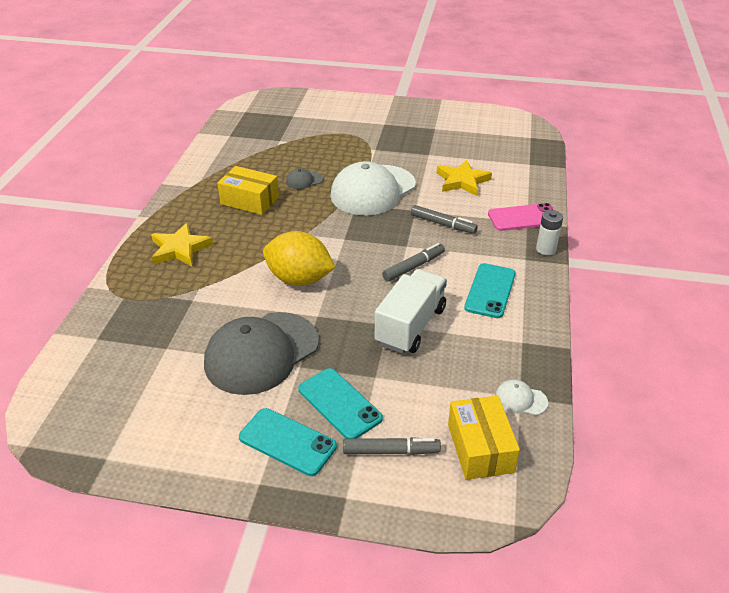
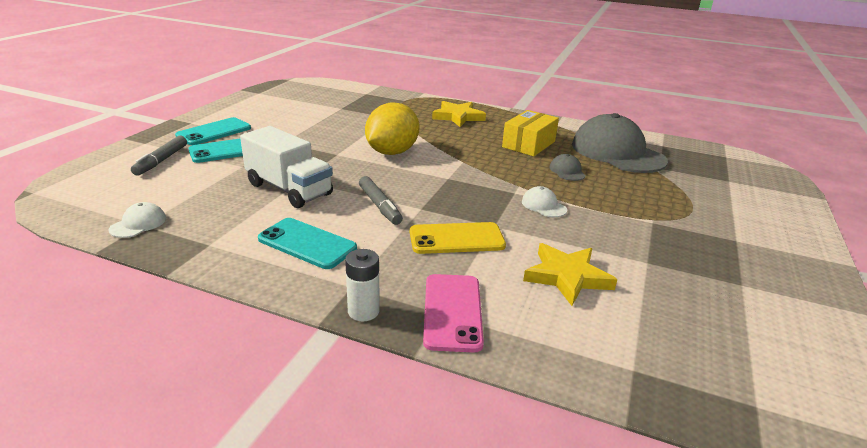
camera: 100 degrees right, 10 degrees down
(261, 353) = (309, 132): grey cap -> grey cap (617, 152)
(373, 190) = (543, 205): white cap -> white cap, size x0.41
(443, 224) = (456, 239): grey marker -> yellow phone
(480, 448) = (116, 193): yellow box -> none

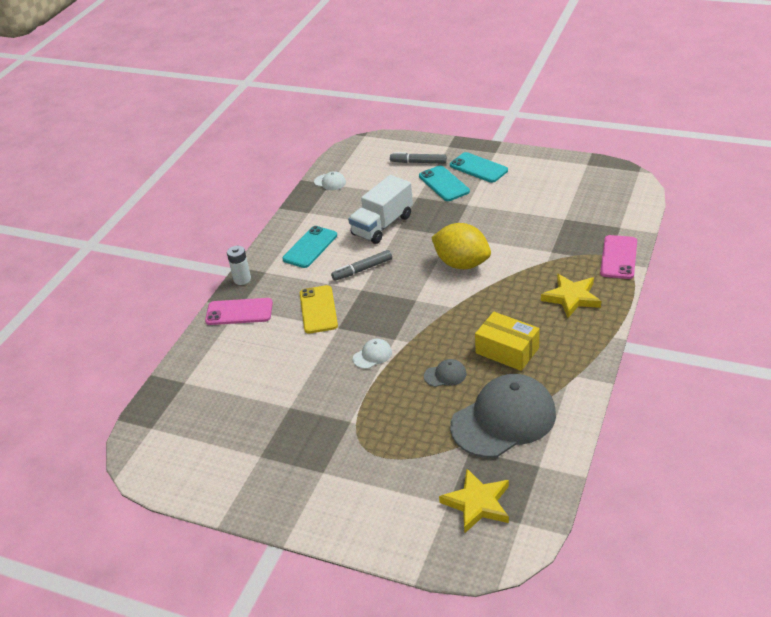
camera: 95 degrees right, 10 degrees up
(408, 98) = (618, 257): none -> pink phone
(567, 276) = (272, 362): yellow star -> yellow star (477, 503)

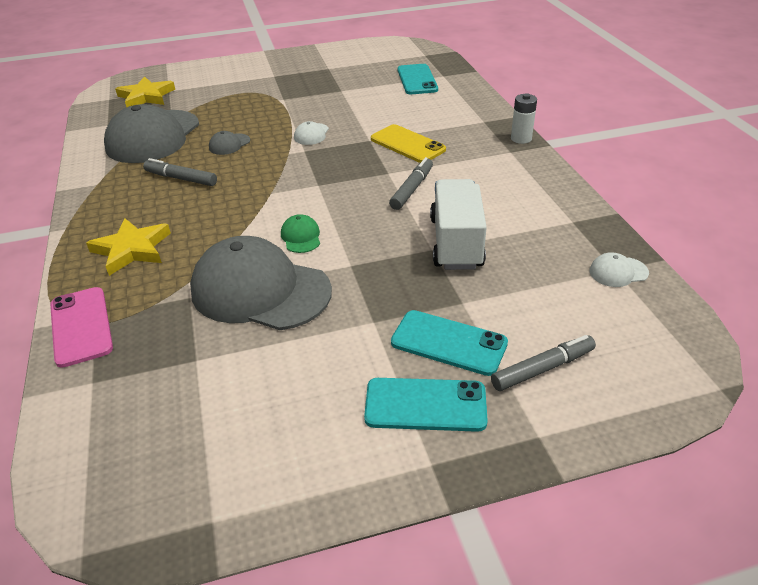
camera: 140 degrees right, 0 degrees up
(239, 312) = (477, 119): pink phone -> none
(310, 247) = (503, 187): turquoise phone -> turquoise phone (417, 80)
(462, 264) = (301, 237): yellow lemon -> green cap
(507, 350) = (181, 178): yellow box -> grey marker
(510, 240) = (260, 290): none -> grey cap

